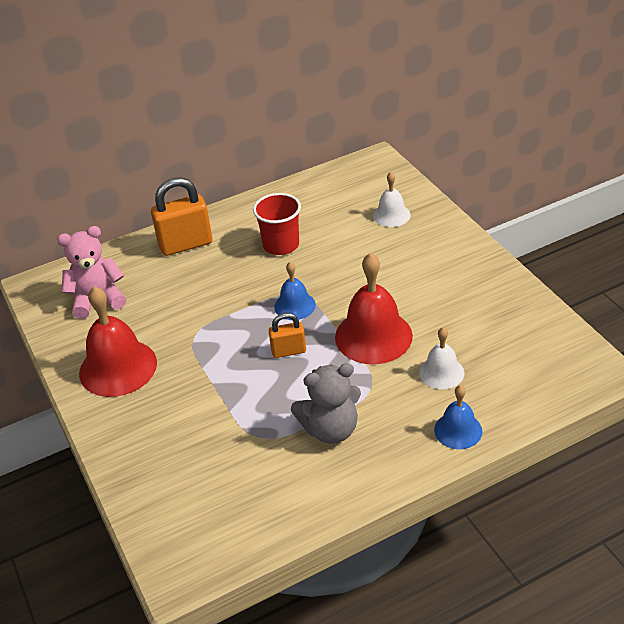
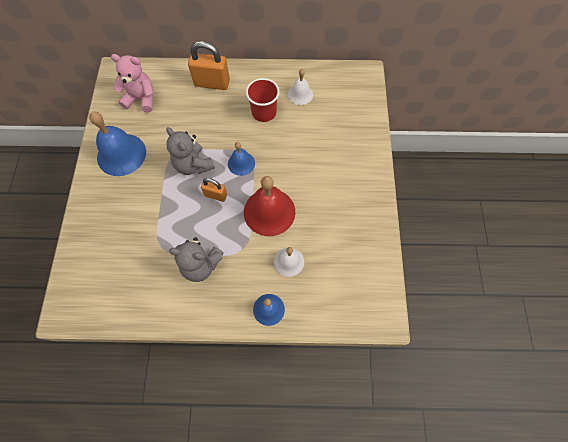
camera: 25 degrees right, 25 degrees up
(118, 367) = (121, 154): red bell -> blue bell
(231, 335) = (193, 165): none -> grey teddy bear
(391, 215) = (343, 124): white bell -> white bell (300, 94)

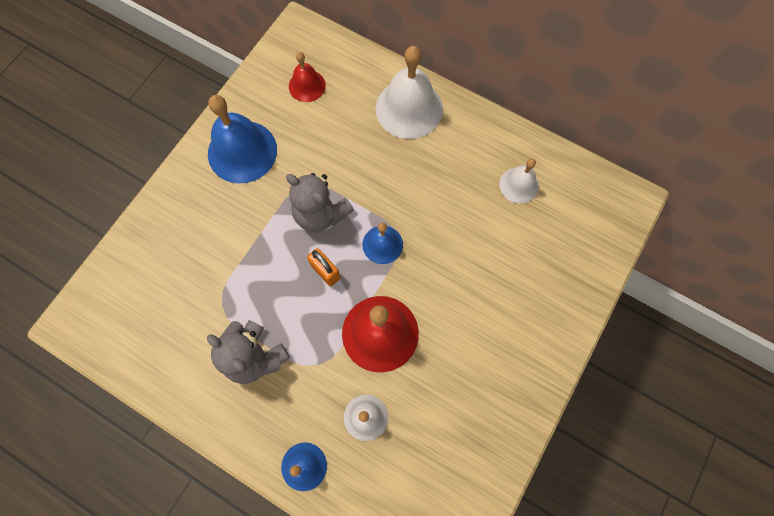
camera: 30 degrees right, 5 degrees up
(141, 99) = (307, 86): pink teddy bear -> red bell
(193, 165) = (321, 214): grey teddy bear -> grey teddy bear turned 45 degrees counterclockwise
(212, 83) = (409, 108): orange padlock -> white bell
(264, 112) = (453, 186): red cup -> none

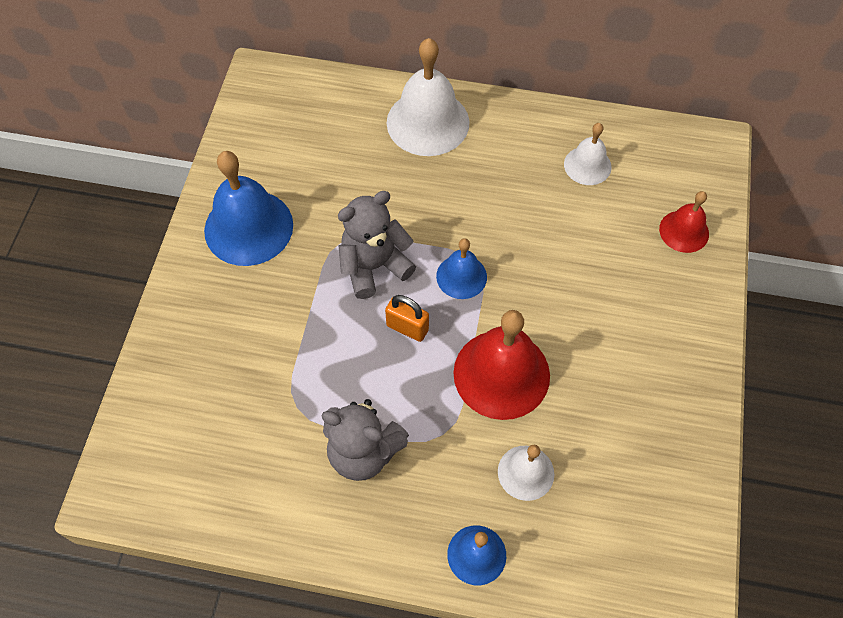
camera: 20 degrees left, 10 degrees down
(307, 86) = (297, 132): red bell -> red bell (684, 231)
(321, 214) = (374, 266): grey teddy bear -> grey teddy bear turned 135 degrees clockwise

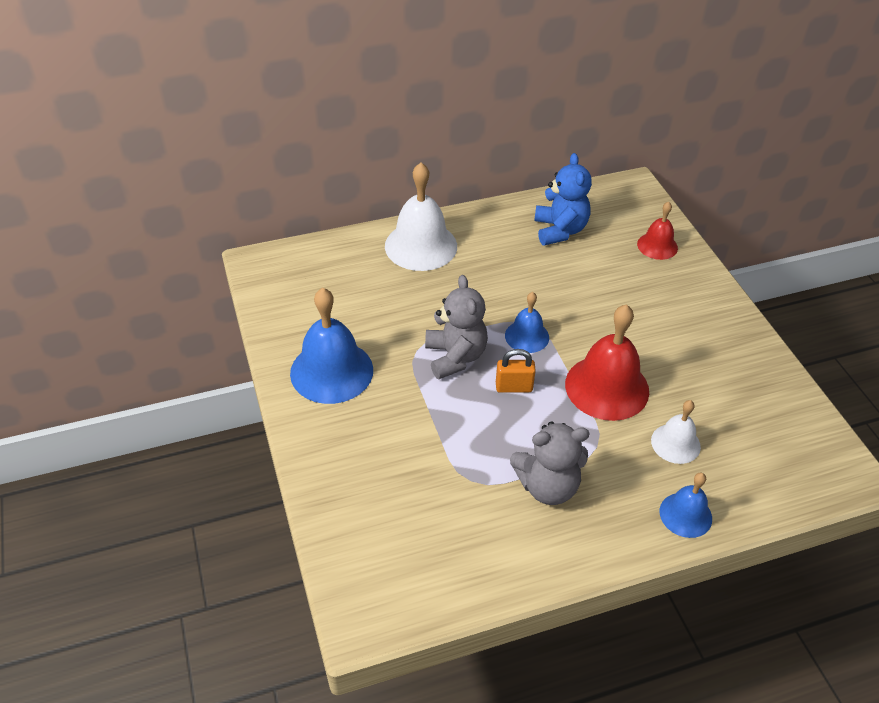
camera: 30 degrees left, 15 degrees down
(374, 266) = (455, 357): grey teddy bear -> grey teddy bear turned 135 degrees clockwise
(587, 165) = (560, 230): white bell -> blue teddy bear

